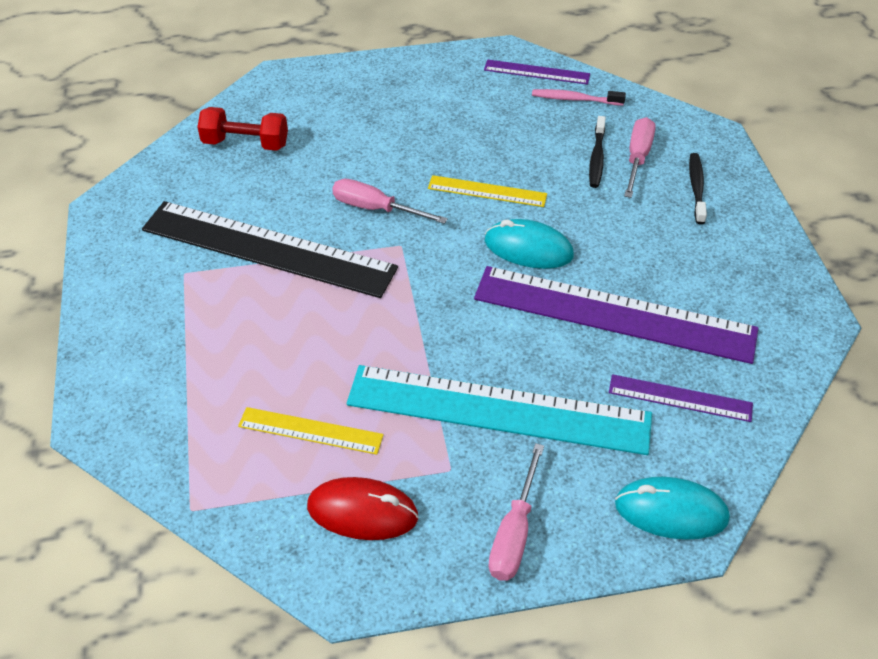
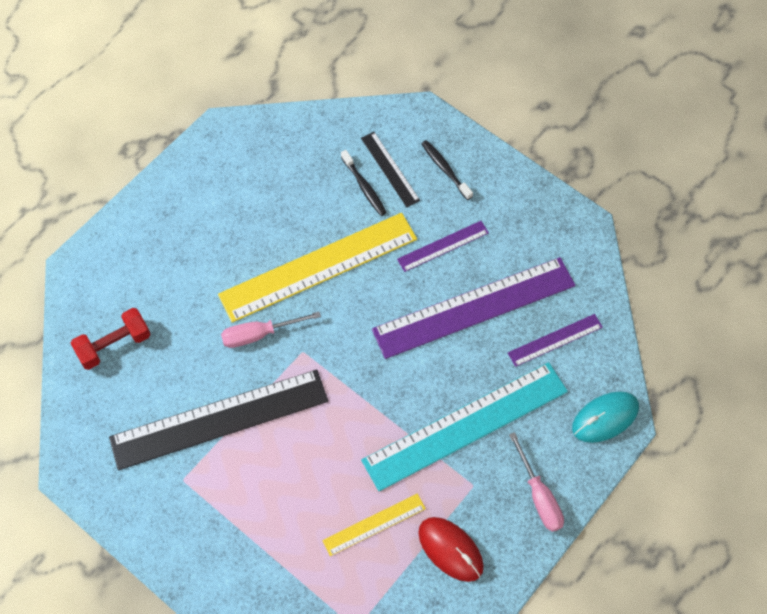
camera: 40 degrees left, 15 degrees up
(362, 512) = (450, 549): red mouse -> red mouse turned 75 degrees clockwise
(487, 191) = (318, 267): yellow ruler -> yellow ruler, size x2.12
(528, 248) = (384, 295): turquoise mouse -> none
(536, 72) = (259, 134): purple ruler -> purple ruler (443, 246)
(574, 99) = (307, 143): pink toothbrush -> none
(637, 158) = (390, 169): pink screwdriver -> black ruler

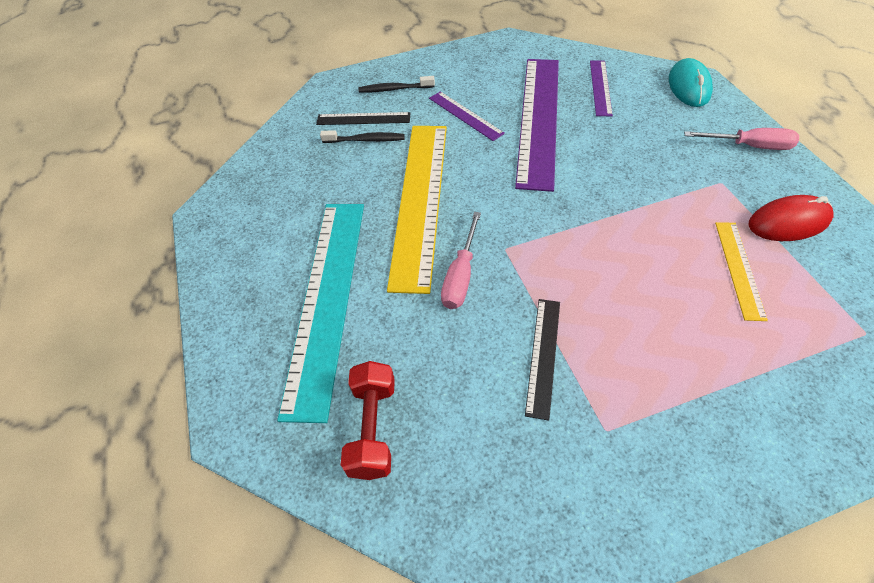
camera: 55 degrees left, 10 degrees down
(219, 419) = (543, 355): black ruler -> black ruler, size x0.47
(443, 246) = (465, 115): purple ruler -> purple ruler turned 45 degrees counterclockwise
(465, 426) = (655, 165): turquoise ruler -> turquoise ruler (327, 299)

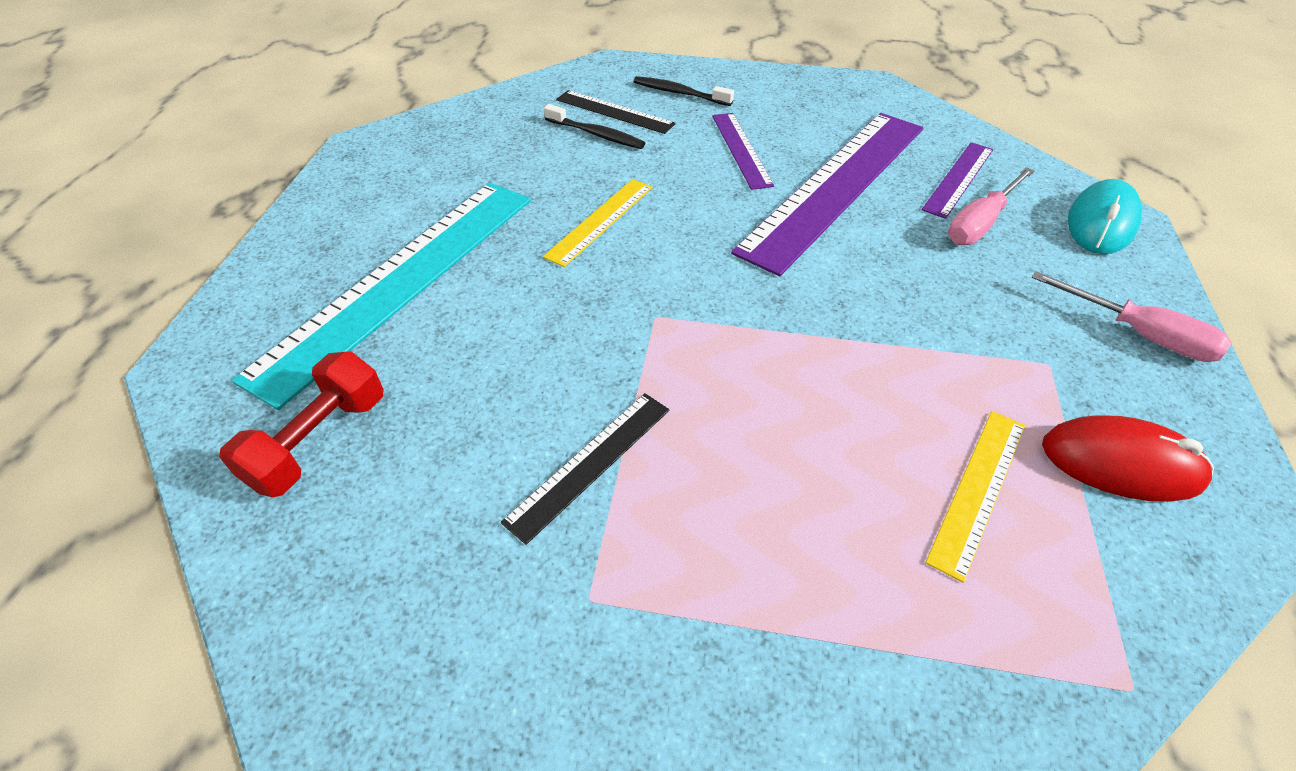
camera: 25 degrees right, 5 degrees down
(420, 200) = (600, 221): yellow ruler -> yellow ruler, size x0.47
(461, 276) = (572, 323): pink screwdriver -> pink screwdriver (980, 223)

